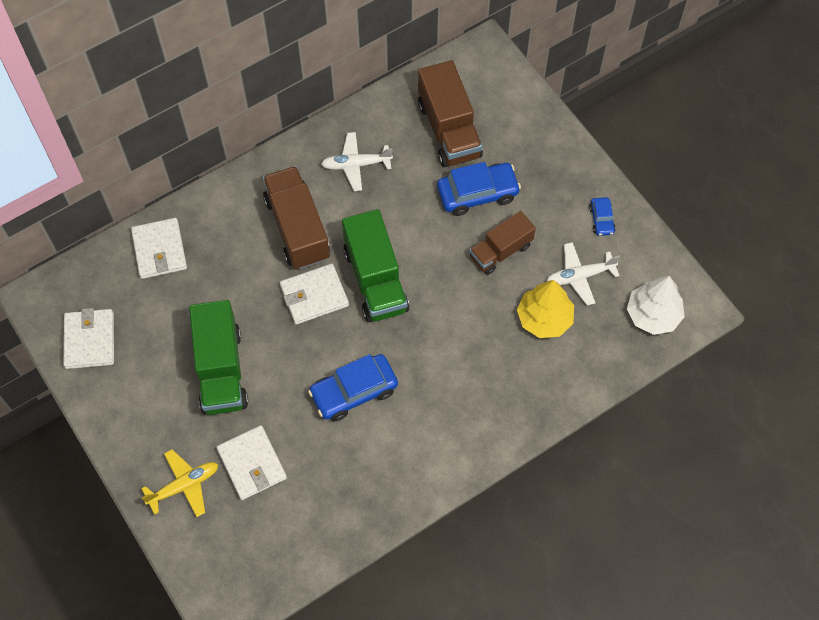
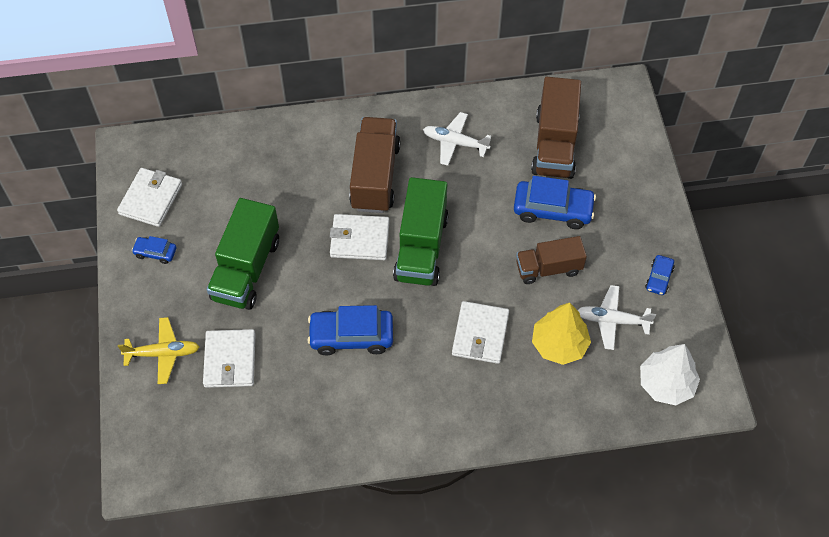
camera: 25 degrees right, 5 degrees down
(123, 391) = (155, 252): none -> blue car
(159, 250) = (248, 148): white wallet -> white wallet (480, 334)

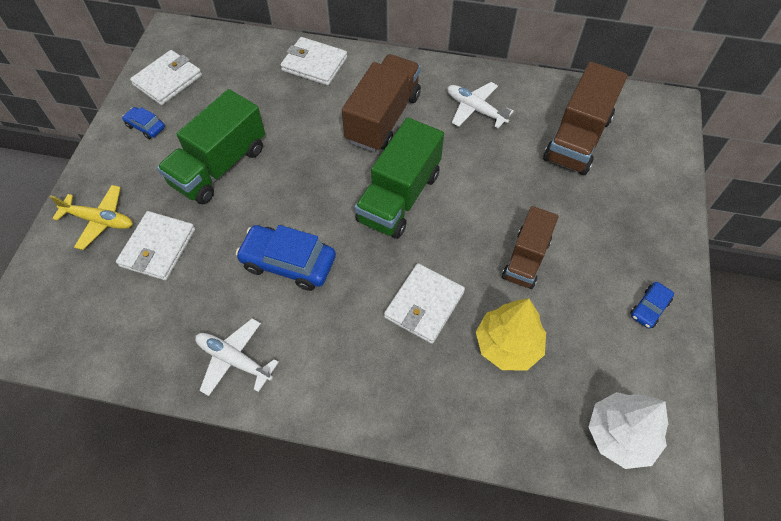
camera: 20 degrees right, 0 degrees up
(360, 239) = (341, 171): white wallet -> white wallet (314, 64)
(548, 268) = (526, 259): brown truck -> brown truck turned 75 degrees counterclockwise
(553, 210) = (552, 200): blue car -> none
(612, 320) = (578, 338): white plane -> white plane (234, 359)

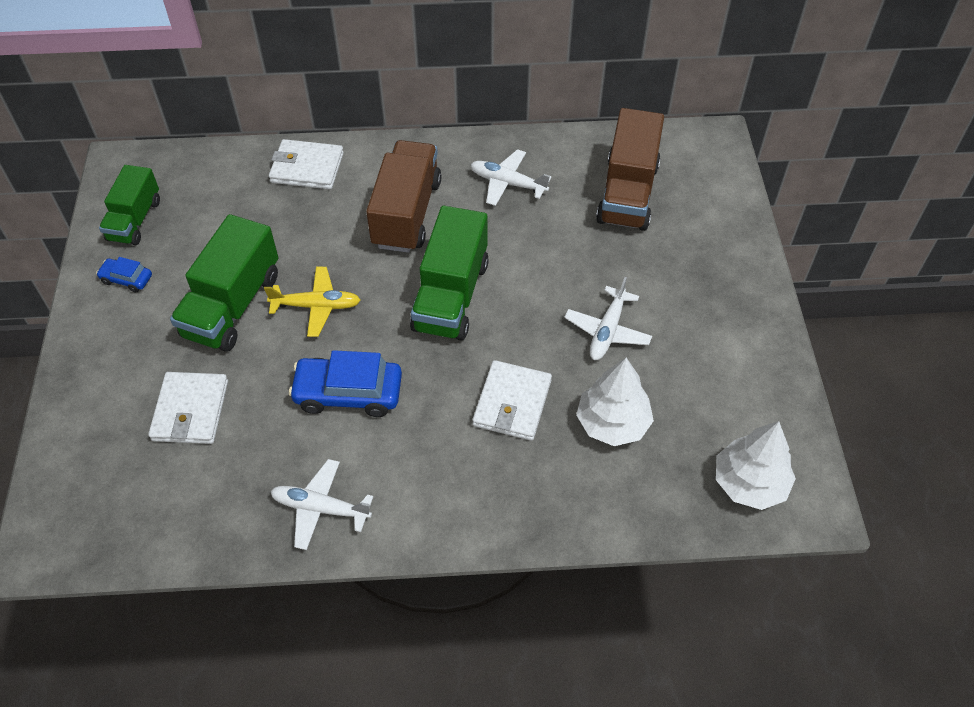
camera: 15 degrees left, 5 degrees down
(100, 220) = (109, 396): yellow plane -> yellow plane (317, 306)
(168, 80) = (135, 220): white wallet -> green truck
(508, 345) = (612, 423): yellow tree -> white tree
(526, 259) = (607, 331): brown truck -> white plane
(649, 308) = (747, 352): blue car -> none

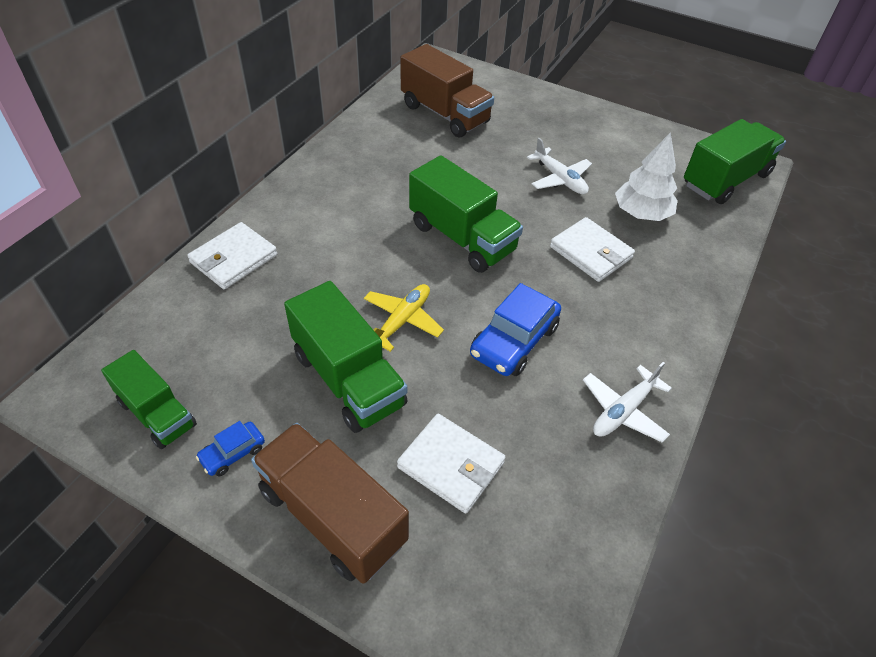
camera: 60 degrees left, 5 degrees down
(406, 213) = (352, 223): brown truck -> brown truck (332, 516)
(507, 183) = (377, 160): white plane -> none
(749, 483) = (725, 180): white tree -> green truck

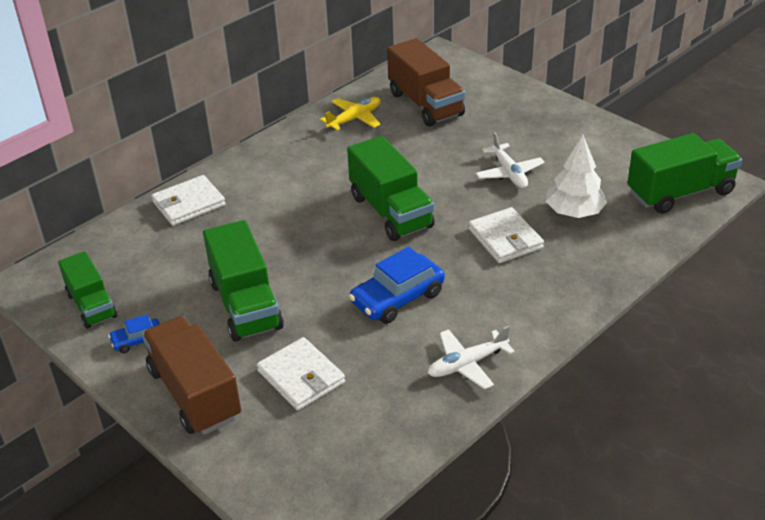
camera: 20 degrees right, 10 degrees down
(402, 321) = (308, 269): yellow plane -> yellow plane (355, 119)

